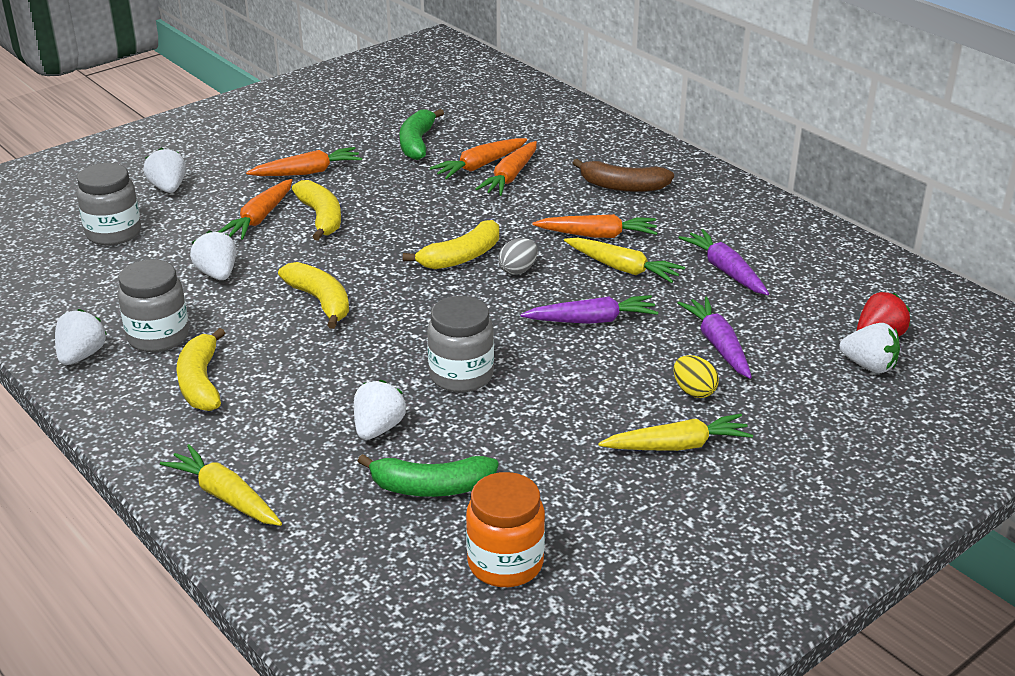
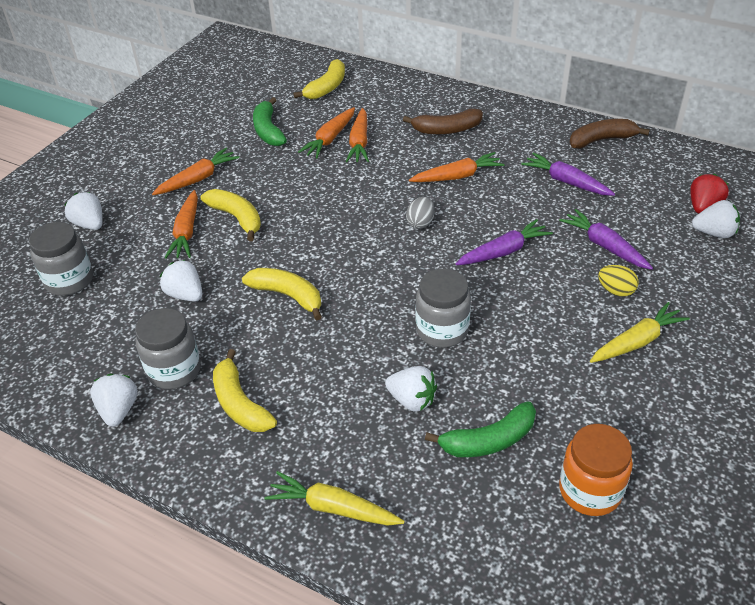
camera: 20 degrees left, 10 degrees up
(378, 429) = (412, 400): white strawberry -> white strawberry turned 120 degrees clockwise
(461, 257) = (370, 223): yellow banana -> yellow banana (326, 87)
(622, 268) = (494, 200): yellow carrot -> none
(807, 239) = (601, 140): none -> brown banana

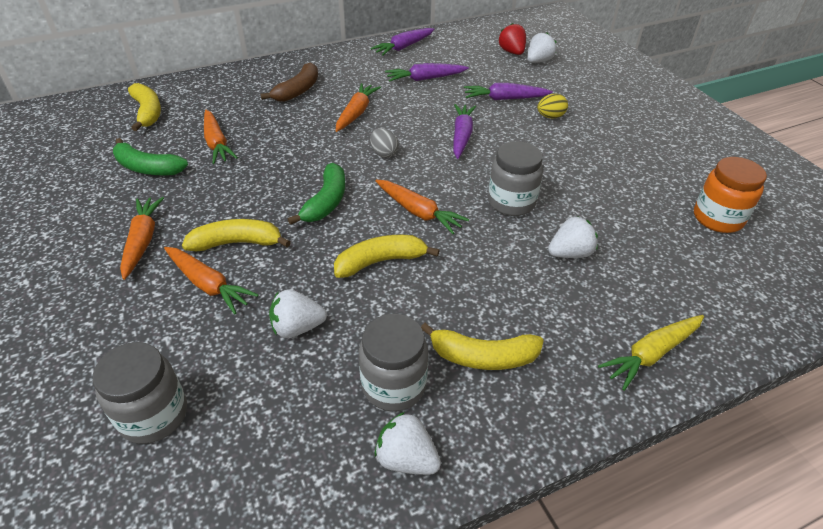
camera: 55 degrees left, 0 degrees up
(90, 224) = (85, 354): white strawberry -> none
(359, 142) = (246, 132): orange carrot -> orange carrot (418, 212)
(488, 440) = (641, 237): green banana -> green banana (326, 202)
(601, 140) = (404, 47): brown banana -> purple carrot
(637, 342) = (603, 133): yellow carrot -> none

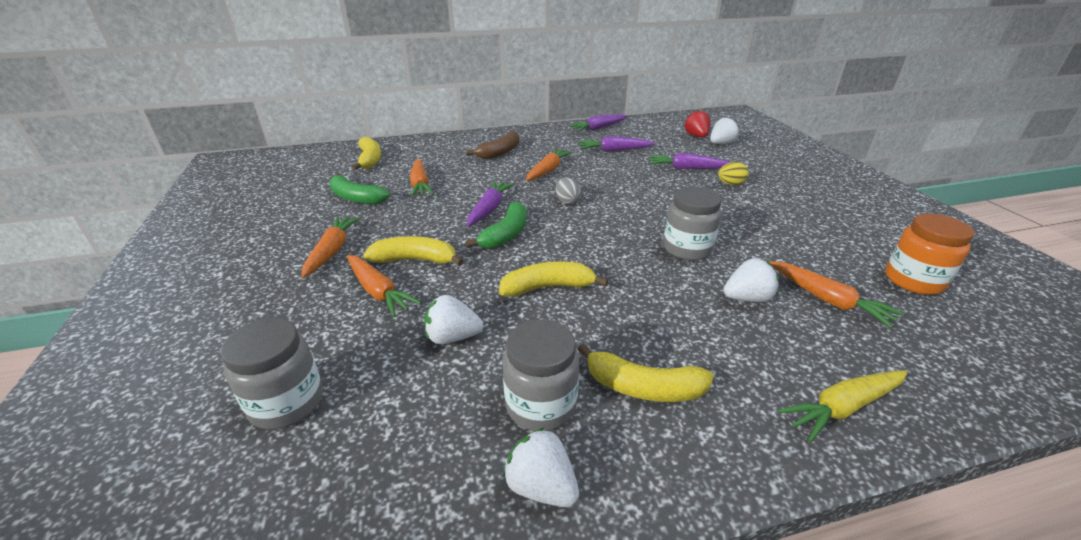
camera: 10 degrees right, 10 degrees down
(418, 212) = (592, 249): orange carrot -> orange carrot (828, 300)
(462, 136) = (643, 193): purple carrot -> purple carrot (489, 209)

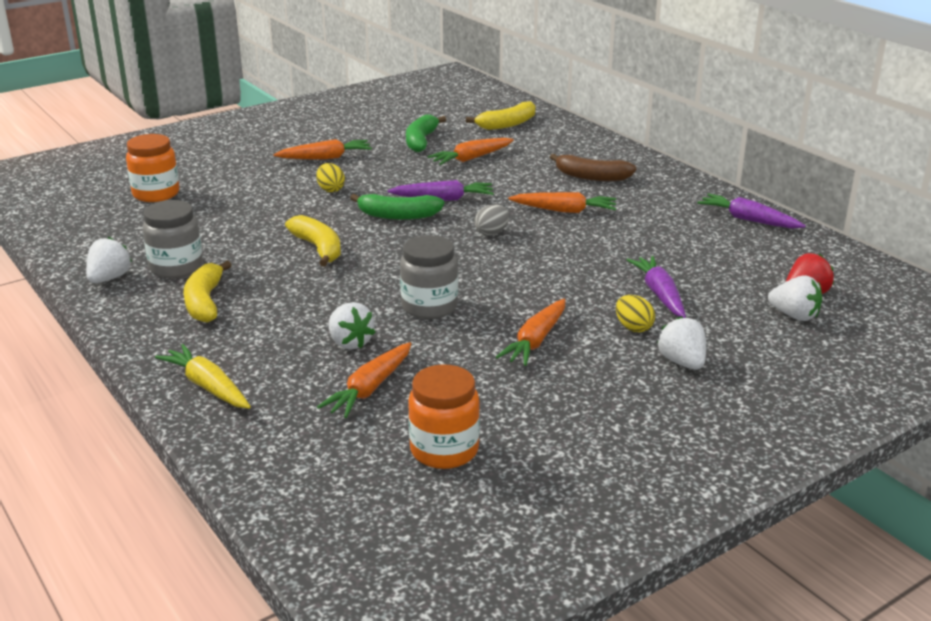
camera: 70 degrees right, 5 degrees down
(287, 403) = (156, 194): grey jar -> orange jar
(378, 291) = (279, 188): orange carrot -> orange carrot (535, 341)
(415, 260) = (330, 189): yellow banana -> yellow egg
(453, 337) = (235, 225): white strawberry -> white strawberry (682, 362)
(614, 150) = (673, 240): purple carrot -> none

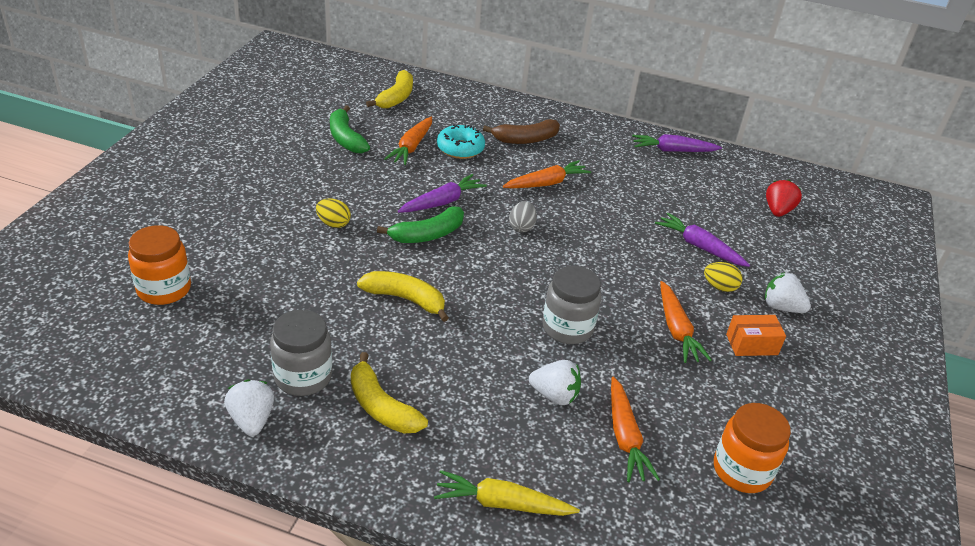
camera: 40 degrees left, 10 degrees up
(325, 158) = (282, 185): orange carrot -> none
(515, 169) = (460, 149): none -> turquoise donut
(600, 376) = (751, 344): none -> orange box
(794, 315) = (792, 234): white strawberry -> none

